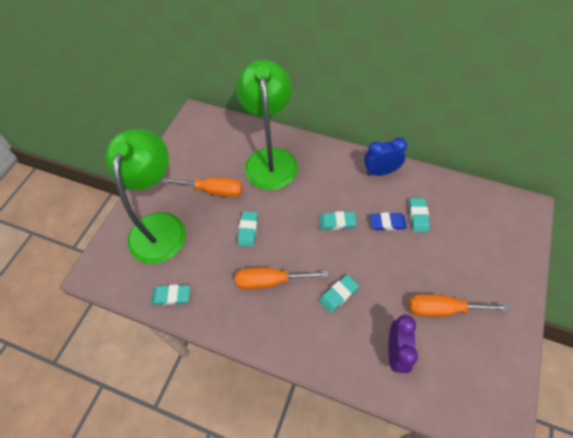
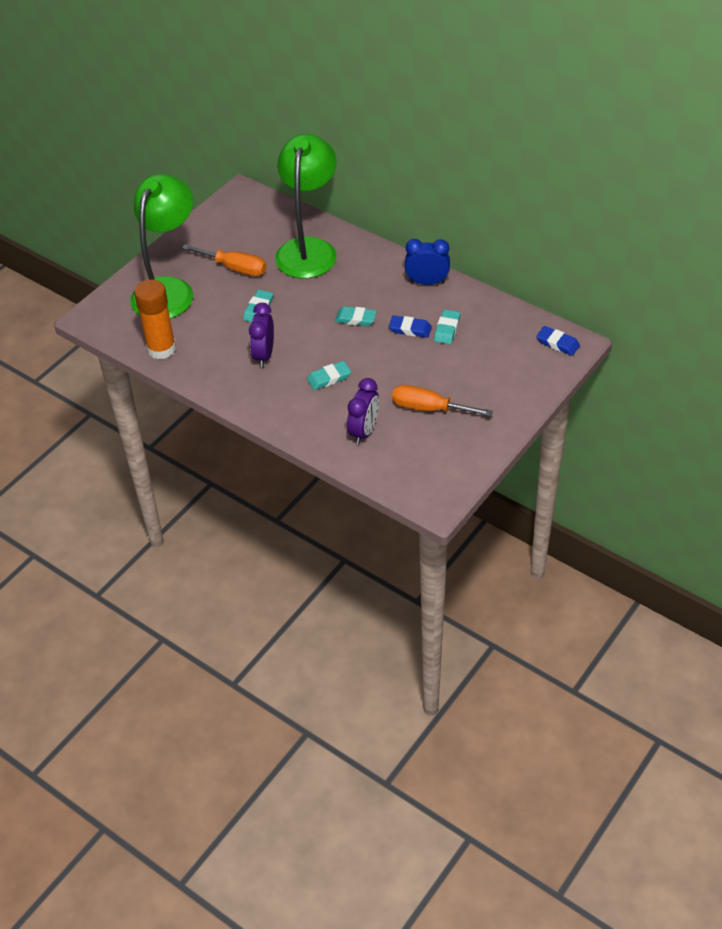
camera: 15 degrees right, 10 degrees down
(171, 296) = (161, 349): turquoise eraser -> orange glue stick
(270, 281) = (264, 355): orange screwdriver -> purple clock
(515, 211) = (557, 343): none -> blue eraser

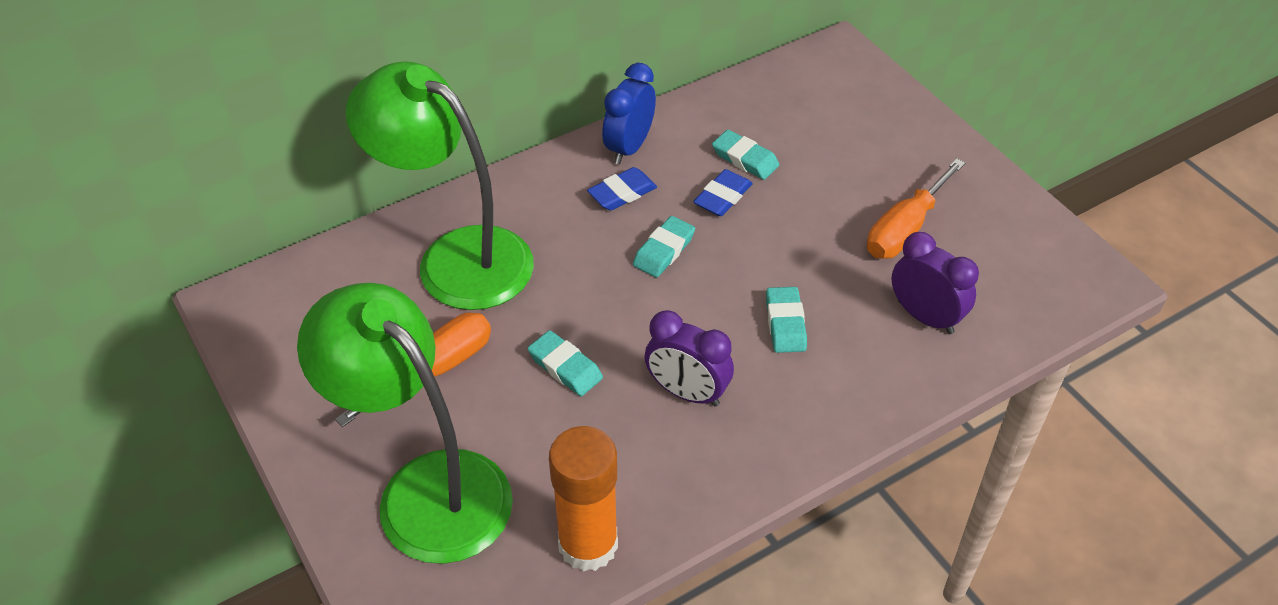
camera: 70 degrees left, 0 degrees up
(557, 343) = (831, 65): blue eraser -> blue eraser (622, 193)

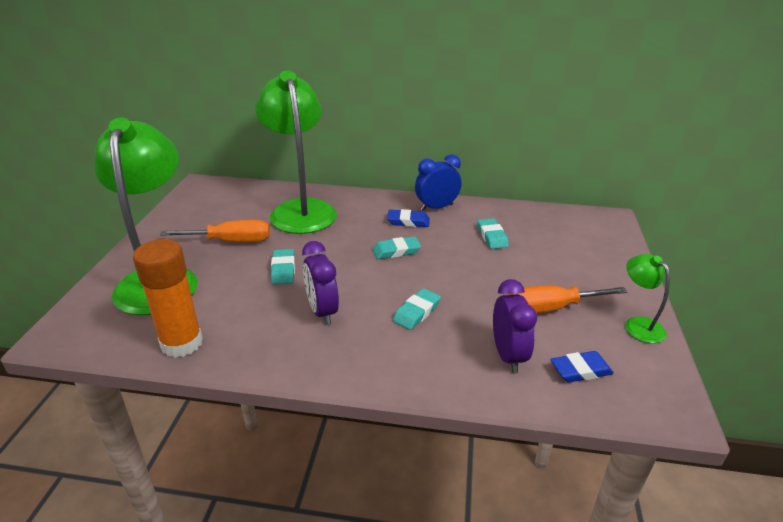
camera: 40 degrees right, 15 degrees down
(722, 197) = (458, 245): blue eraser -> blue eraser (580, 370)
(997, 197) = (638, 325): none -> green lamp

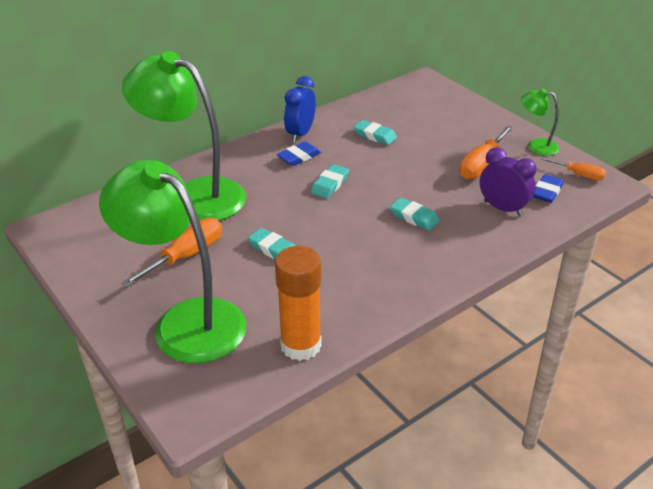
camera: 45 degrees left, 5 degrees up
(322, 311) = (356, 257): purple clock -> none
(416, 312) = (414, 217): turquoise eraser -> turquoise eraser turned 45 degrees counterclockwise
(646, 378) = (579, 175): none -> orange screwdriver

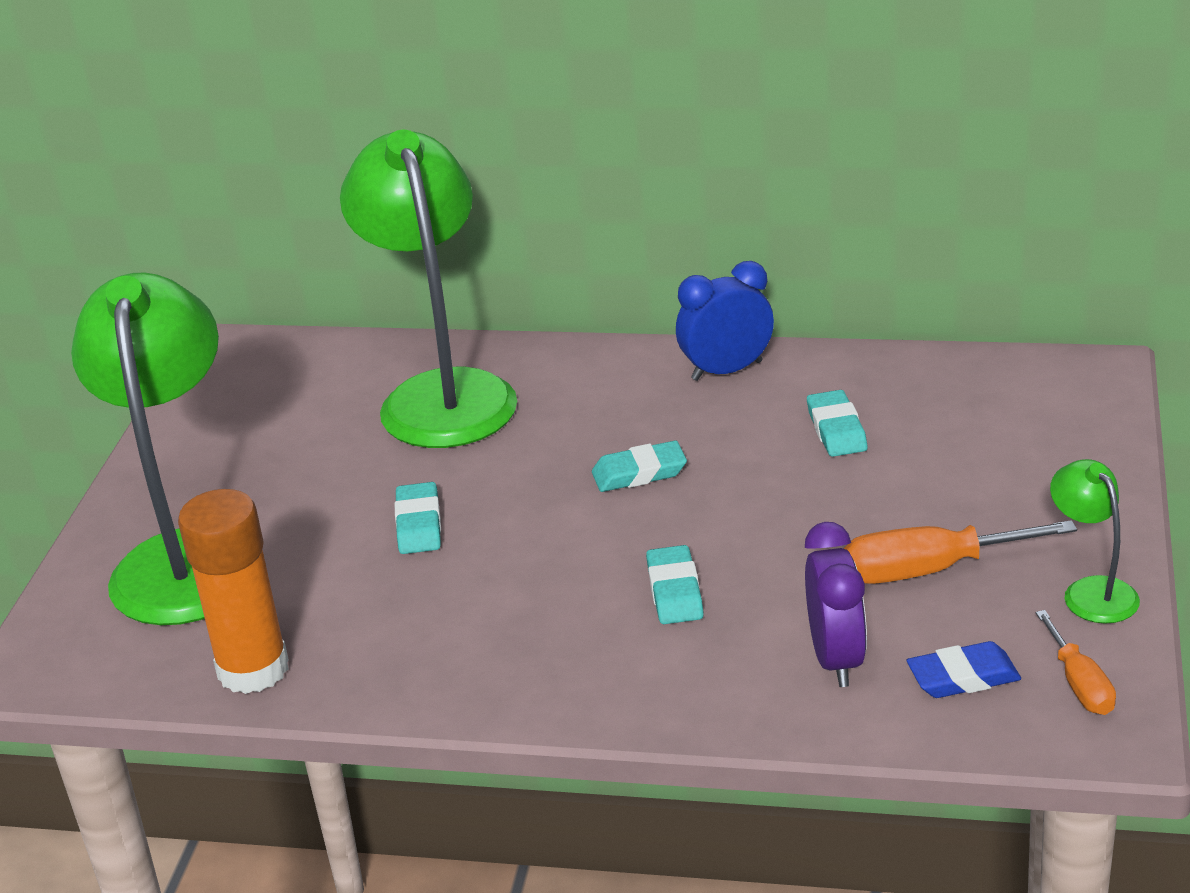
camera: 50 degrees right, 5 degrees down
(186, 256) = (310, 473): orange screwdriver -> none
(299, 157) = (665, 407): blue eraser -> none

